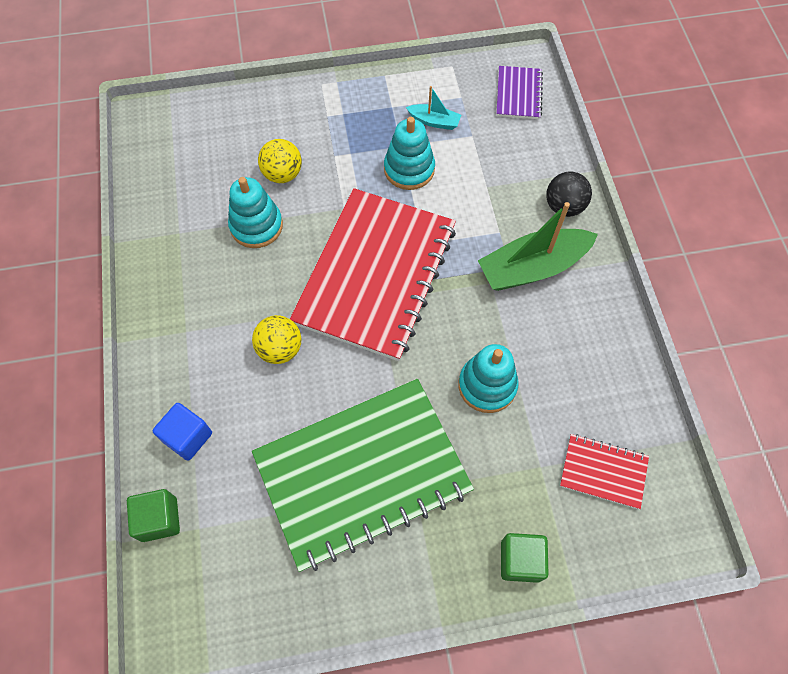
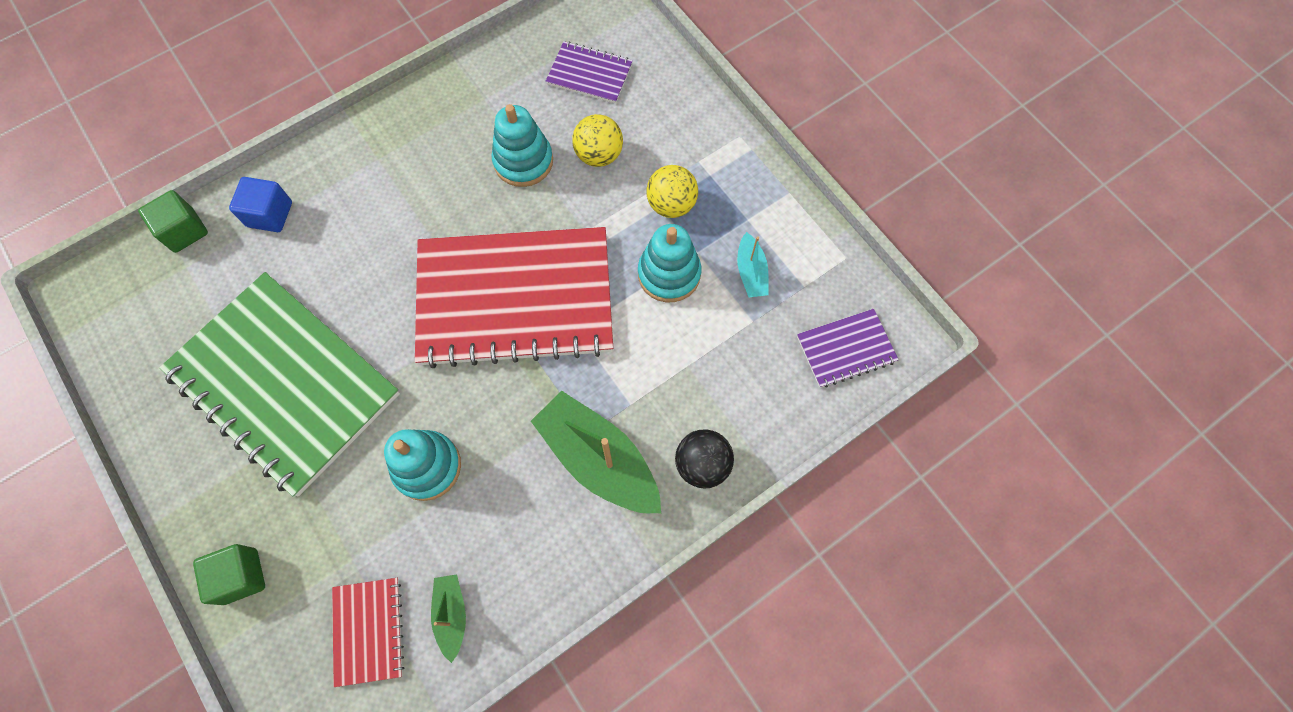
camera: 65 degrees right, 5 degrees up
(205, 153) = (589, 74): none -> purple notebook
(280, 349) = (391, 249): yellow ball -> yellow ball (671, 204)
(612, 407) = (451, 615): none -> green boat

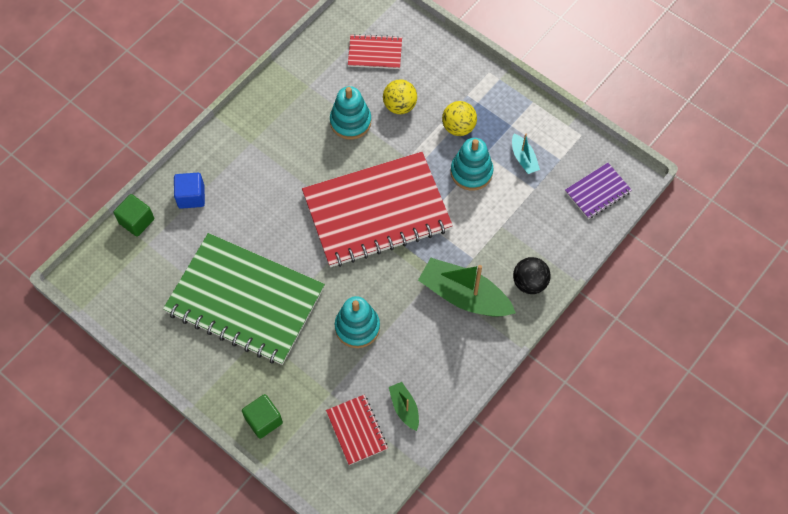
camera: 15 degrees left, 5 degrees down
(589, 74) = (375, 53): purple notebook -> red notebook

